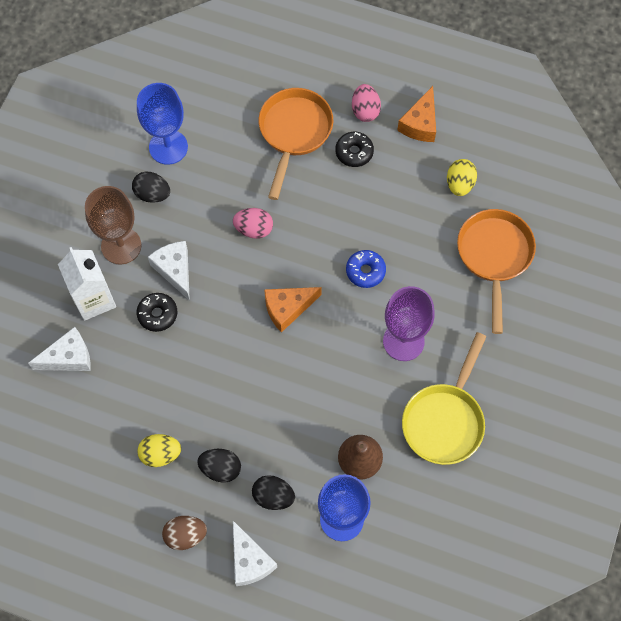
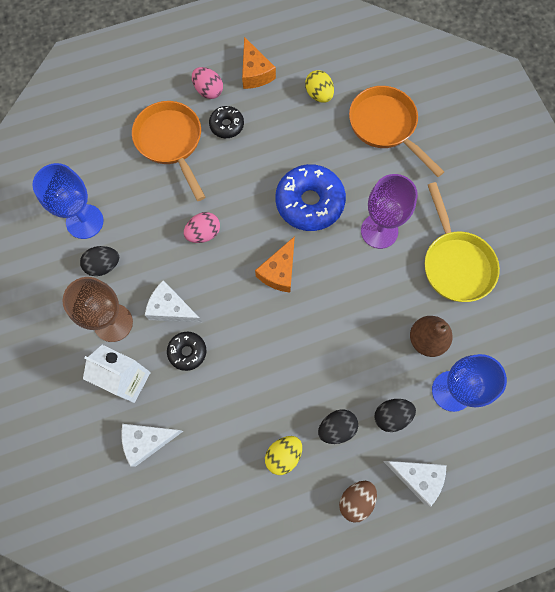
camera: 40 degrees left, 5 degrees up
(68, 357) = (147, 441): white cheese -> white cheese turned 135 degrees counterclockwise
(365, 271) = (309, 202): blue donut -> blue donut, size x1.91

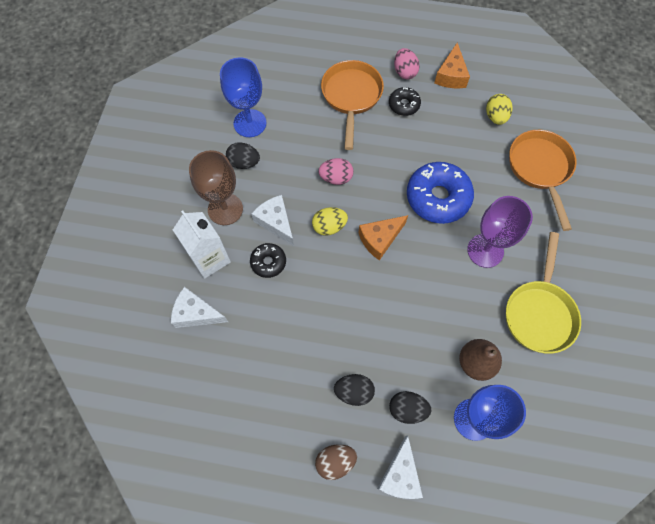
camera: 30 degrees right, 5 degrees down
(283, 455) = (296, 388): yellow egg -> yellow egg (329, 226)
(417, 477) = (400, 475): white cheese -> white cheese turned 45 degrees clockwise

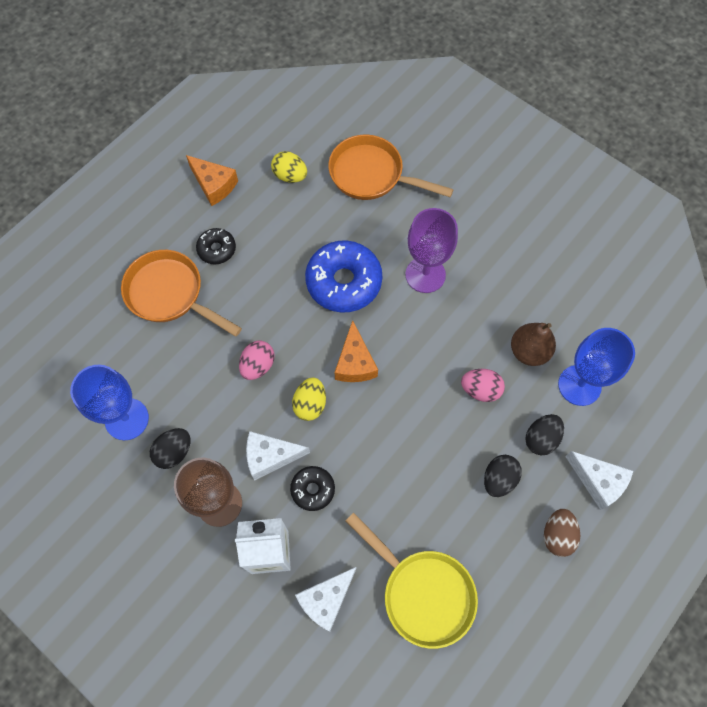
camera: 60 degrees left, 0 degrees up
(404, 72) = (177, 225): pink egg -> pink egg (480, 390)
(539, 313) = (511, 268): yellow pan -> yellow pan (423, 592)

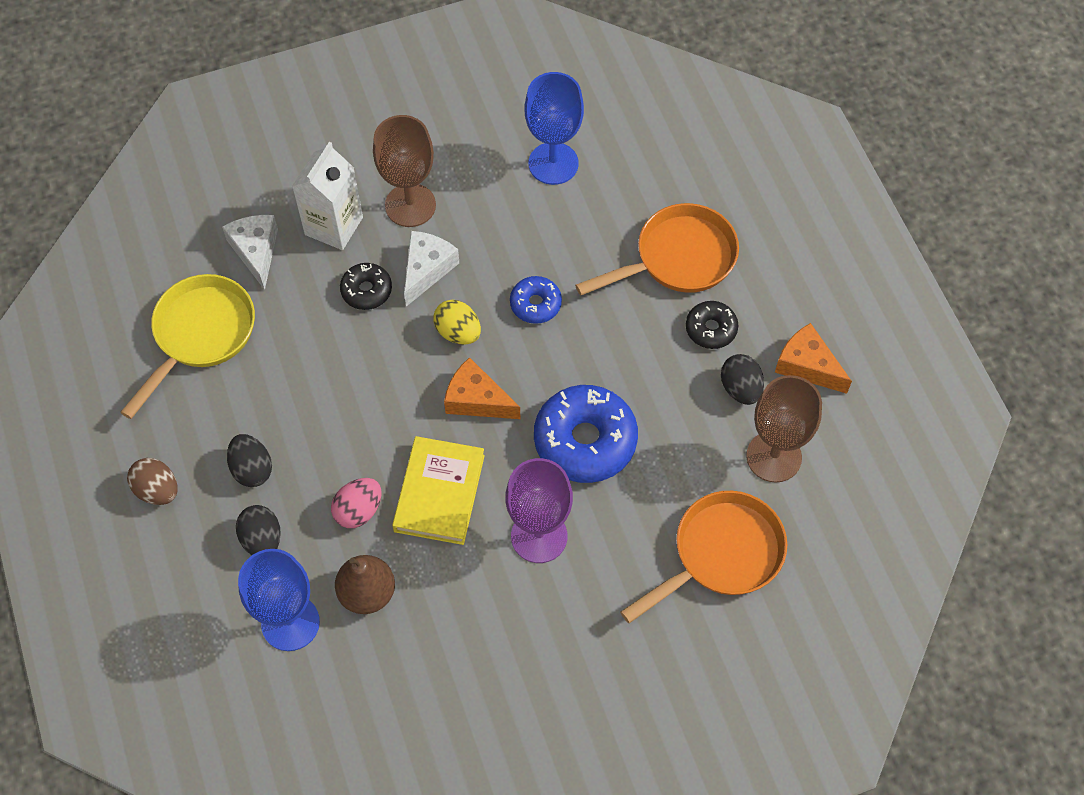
camera: 120 degrees right, 5 degrees down
(174, 452) = (490, 189): black egg -> black egg (740, 388)
(214, 185) = (807, 366): orange cheese -> orange cheese turned 60 degrees clockwise
(258, 366) = (535, 304): pink egg -> blue donut
(290, 176) = (774, 457): yellow egg -> brown goblet
(423, 592) = (200, 335): yellow pan -> yellow pan turned 135 degrees clockwise
(435, 347) = (439, 493): none -> yellow book
(598, 481) = (177, 568): white cheese -> none

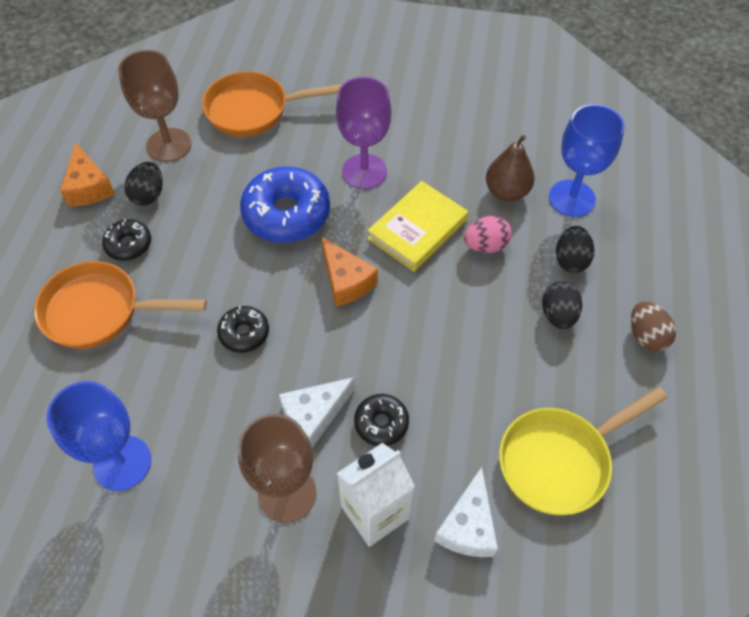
camera: 150 degrees left, 5 degrees down
(458, 332) = (325, 342): yellow egg -> none
(535, 304) = (244, 333): blue donut -> black donut

